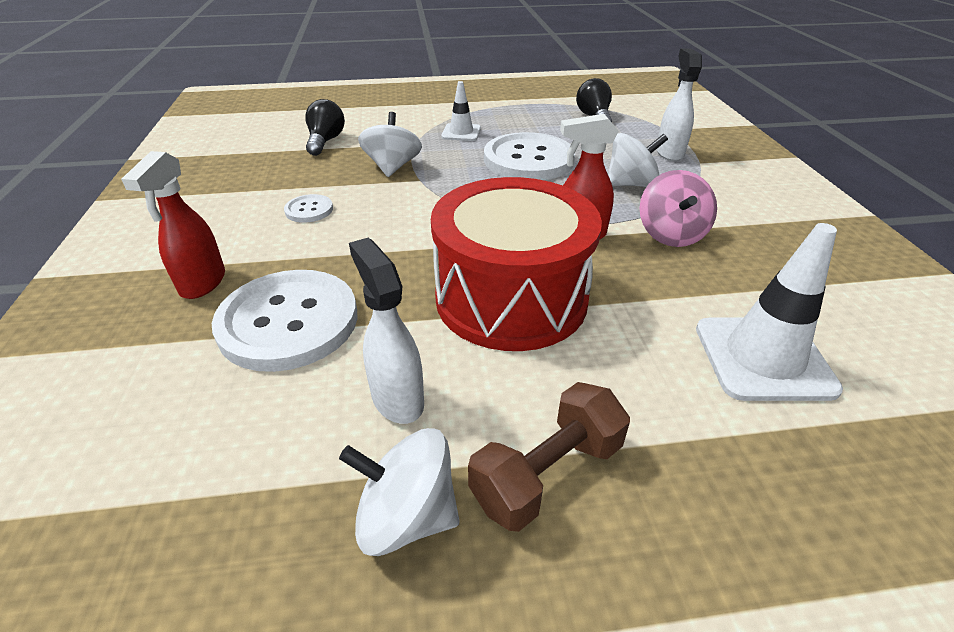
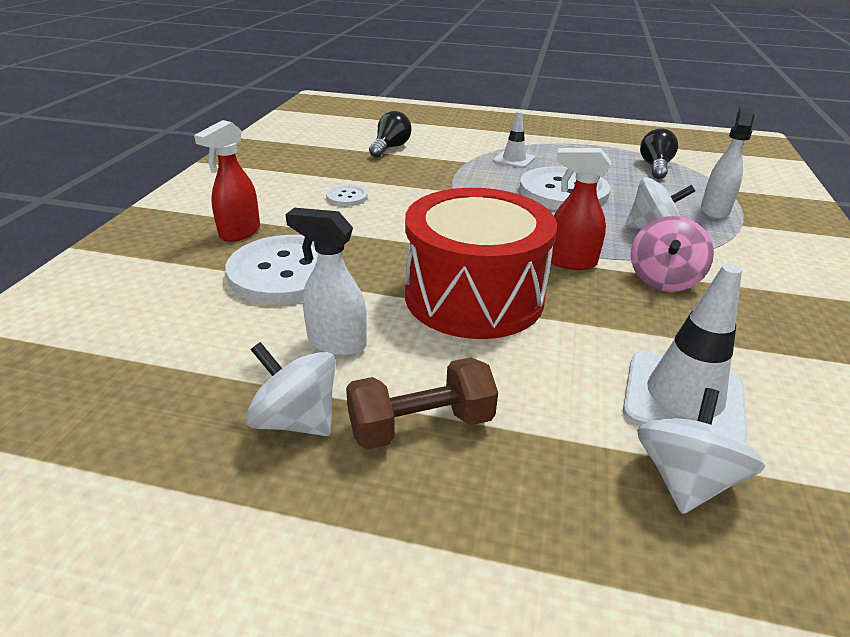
camera: 20 degrees right, 5 degrees down
(392, 167) = (435, 177): white spinning top -> white spinning top (685, 479)
(397, 398) = (336, 343): white spray bottle -> white spray bottle turned 60 degrees counterclockwise

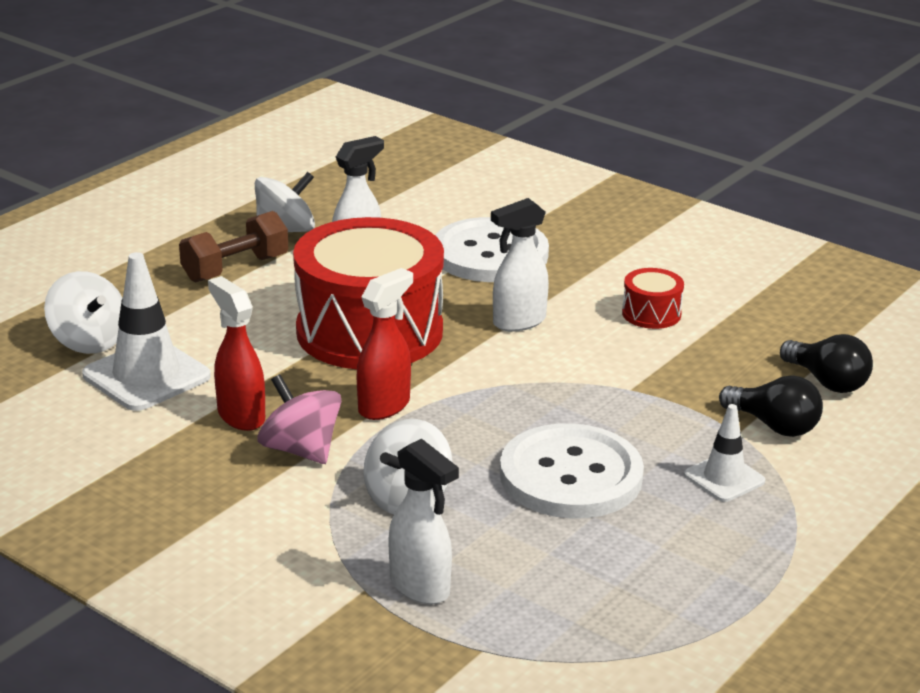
camera: 115 degrees right, 5 degrees down
(239, 233) = (592, 243): red spray bottle -> red spray bottle (240, 416)
(347, 197) = (651, 314): white button -> red drum
(399, 238) = (518, 322): none -> white spray bottle
(421, 426) = (235, 268): brown dumbbell -> brown dumbbell turned 45 degrees clockwise
(655, 167) = (617, 618): black light bulb -> black light bulb (774, 426)

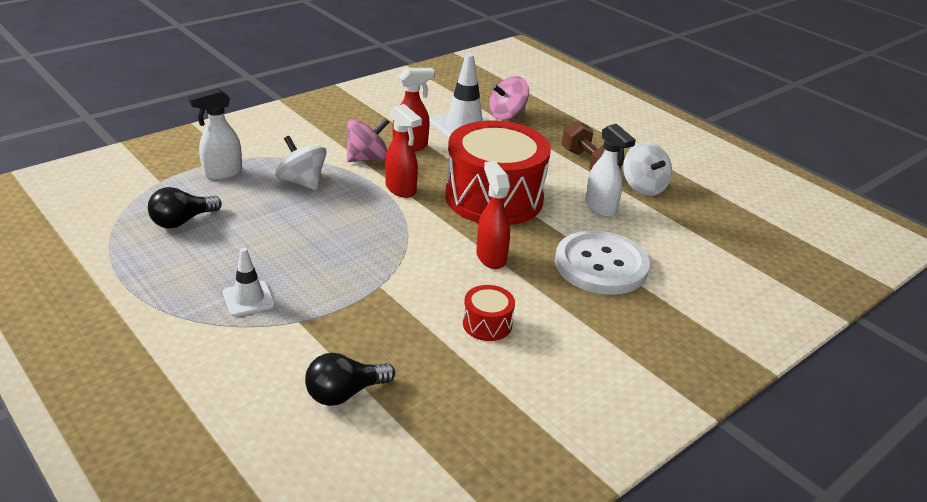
camera: 100 degrees right, 5 degrees up
(89, 341) = (507, 115): white spinning top -> pink spinning top
(518, 322) = (490, 257): white spray bottle -> red spray bottle
(571, 476) = (290, 238): white button -> none
(774, 426) = (297, 342): black light bulb -> black light bulb (182, 221)

